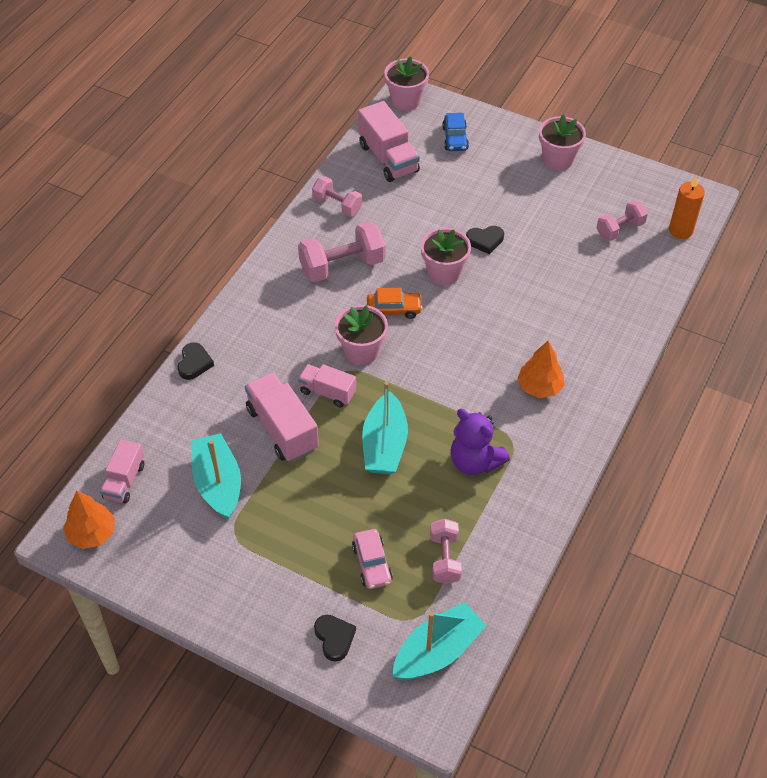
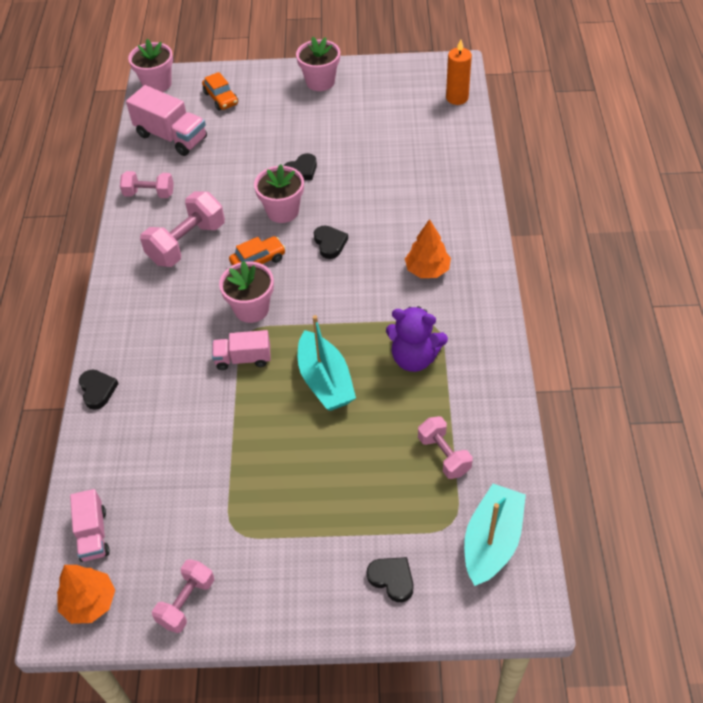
camera: 25 degrees left, 0 degrees up
(218, 483) = (190, 491): turquoise boat -> none
(282, 429) = (221, 411): pink truck -> none
(372, 563) = (382, 492): pink car -> none
(455, 138) = (221, 98): blue car -> orange car
(467, 322) = (330, 243): none -> black heart
(620, 229) = (408, 116): pink dumbbell -> pink dumbbell (186, 602)

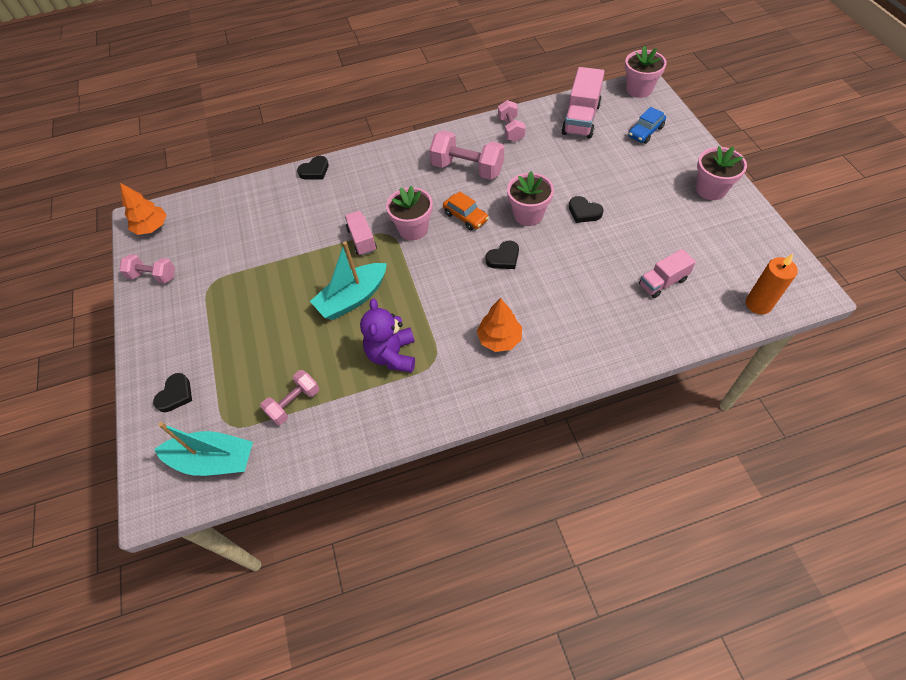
camera: 75 degrees right, 5 degrees up
(93, 534) = (201, 211): pink truck -> pink truck (662, 282)
(221, 98) = (645, 132): orange car -> blue car

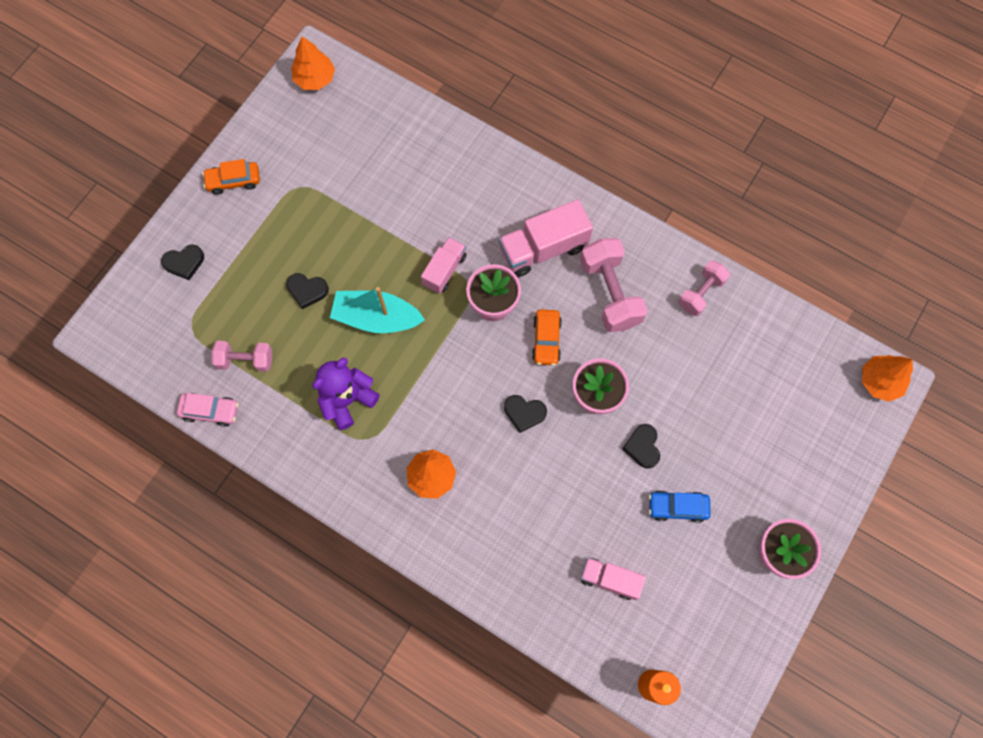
camera: 45 degrees right, 15 degrees up
(153, 276) = (270, 132): pink dumbbell -> none
(158, 320) = (234, 181): none -> orange car
(214, 460) = (157, 345): turquoise boat -> none
(306, 456) = (210, 411): none -> pink car
(315, 171) = (490, 154): black heart -> black heart (307, 290)
(581, 119) = (777, 352): pink truck -> pink truck (543, 248)
(639, 89) = (880, 381): pink flower pot -> orange tree
(645, 132) = (813, 432): blue car -> blue car (677, 507)

